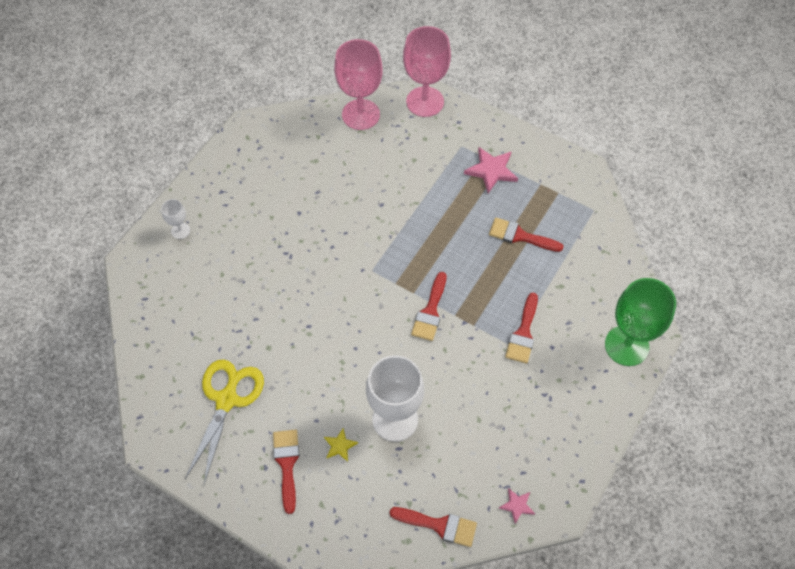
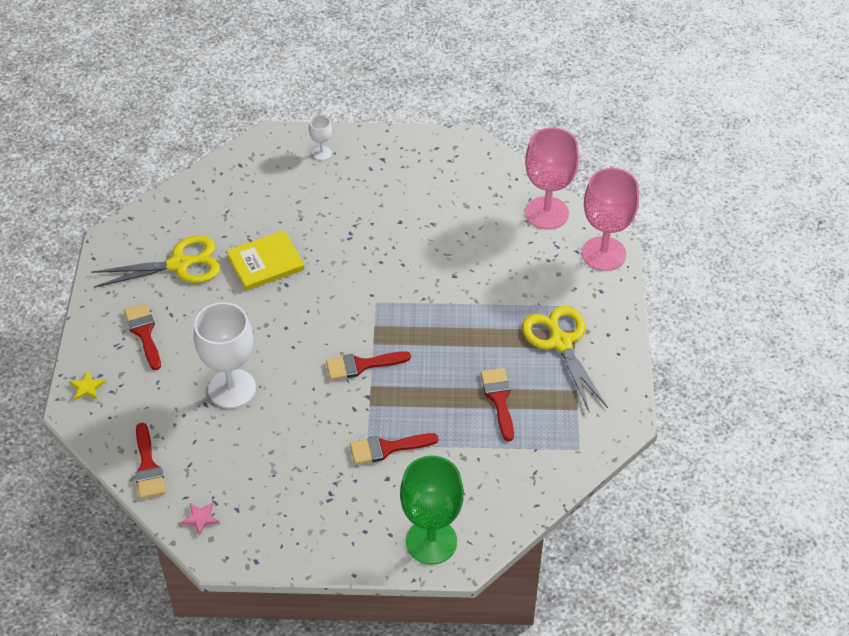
camera: 60 degrees right, 10 degrees down
(273, 330) = (265, 263): none -> yellow book
(287, 464) = (144, 333): red brush -> red brush turned 75 degrees counterclockwise
(340, 446) = (182, 361): yellow star -> yellow star (87, 387)
(491, 171) = (561, 343): pink star -> yellow scissors

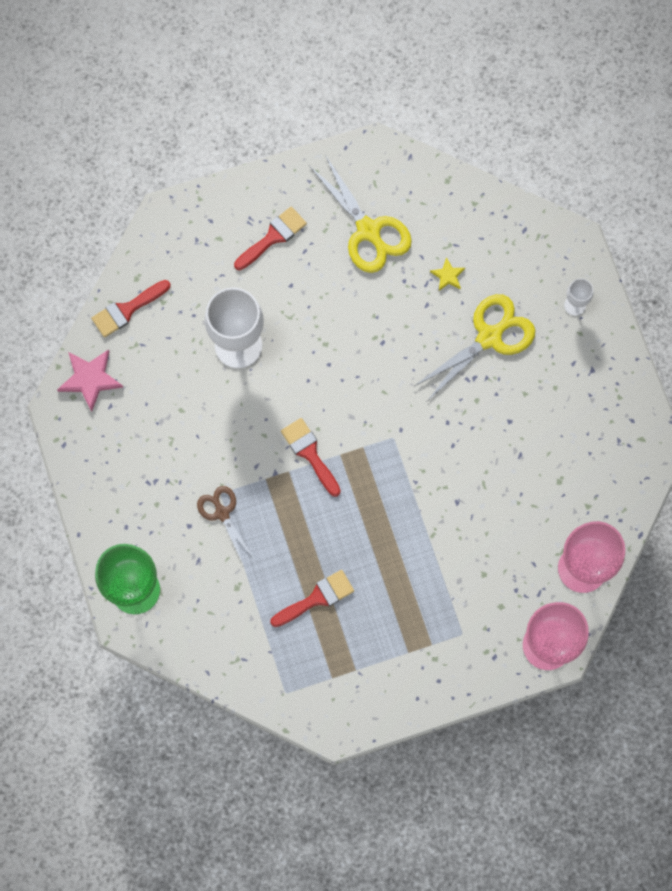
camera: 70 degrees right, 25 degrees up
(87, 387) = (192, 216): yellow star -> yellow star (448, 276)
(200, 518) = (90, 379): pink star -> pink star, size x1.82
(265, 263) = (402, 311): yellow book -> none
(387, 448) = (222, 513): red brush -> brown scissors
(561, 343) = (409, 637): yellow scissors -> yellow scissors (489, 337)

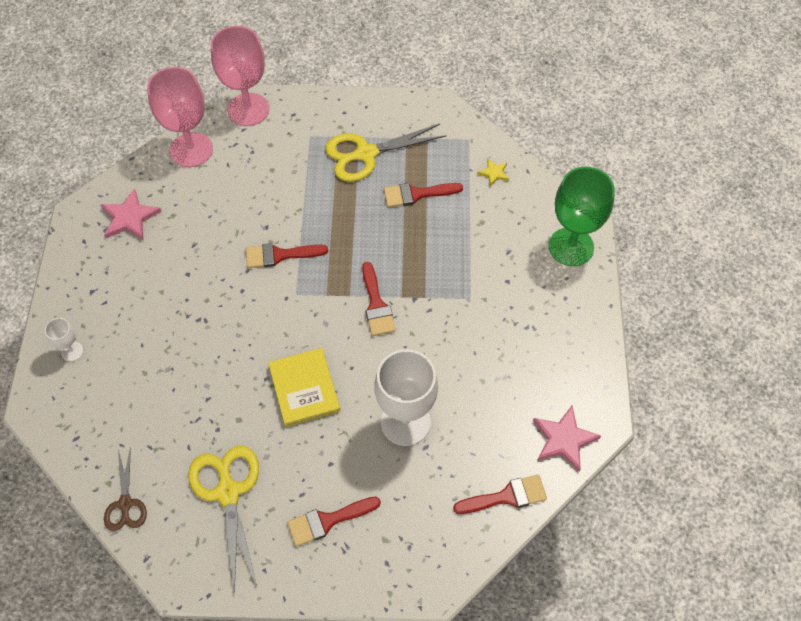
camera: 160 degrees left, 15 degrees down
(222, 513) = (474, 281): brown scissors -> brown scissors (125, 503)
(343, 345) = (304, 388): none -> yellow book
(428, 474) = (280, 255): none -> red brush
(448, 276) = (173, 419): yellow star -> yellow star (494, 173)
(489, 337) = (166, 349): yellow scissors -> yellow scissors (366, 154)
(601, 463) = (130, 218): none -> pink star

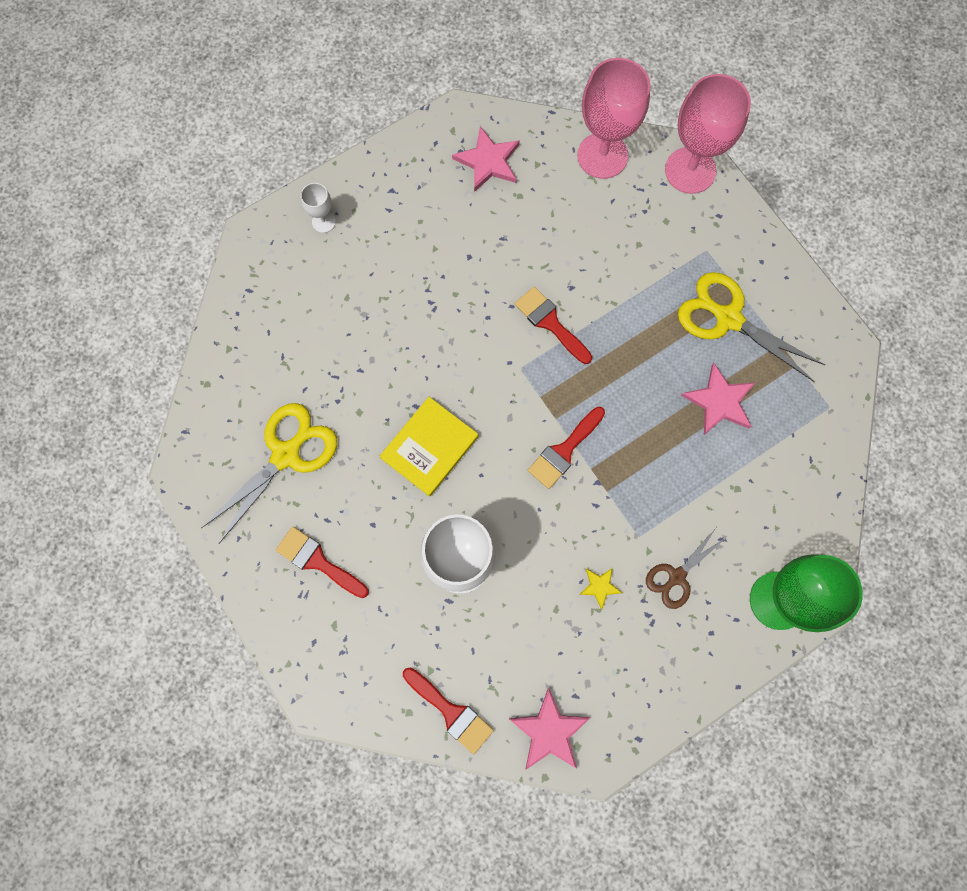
camera: 55 degrees right, 15 degrees up
(125, 503) = (220, 377): brown scissors -> brown scissors (677, 576)
(417, 194) = (719, 401): red brush -> pink star
(494, 173) = (807, 461): yellow star -> yellow star (600, 586)

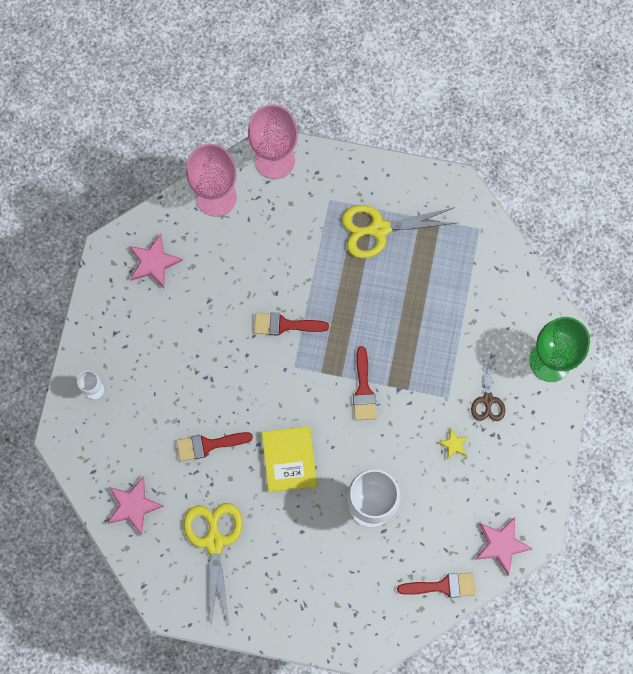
camera: 45 degrees left, 0 degrees up
(318, 561) = (292, 580): red brush -> red brush (208, 445)
(719, 401) = (419, 281): pink star -> pink star (133, 505)

